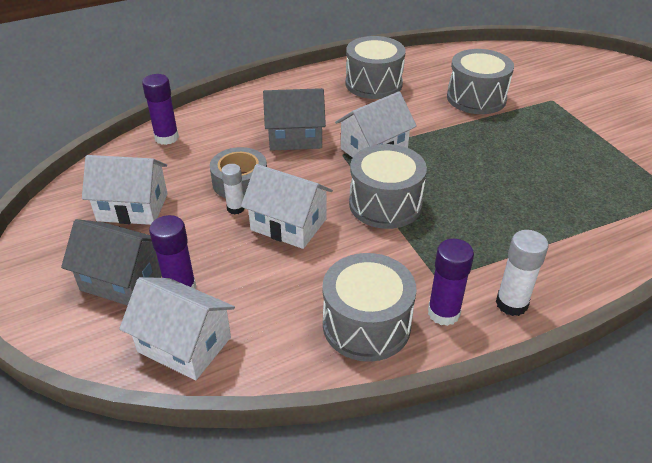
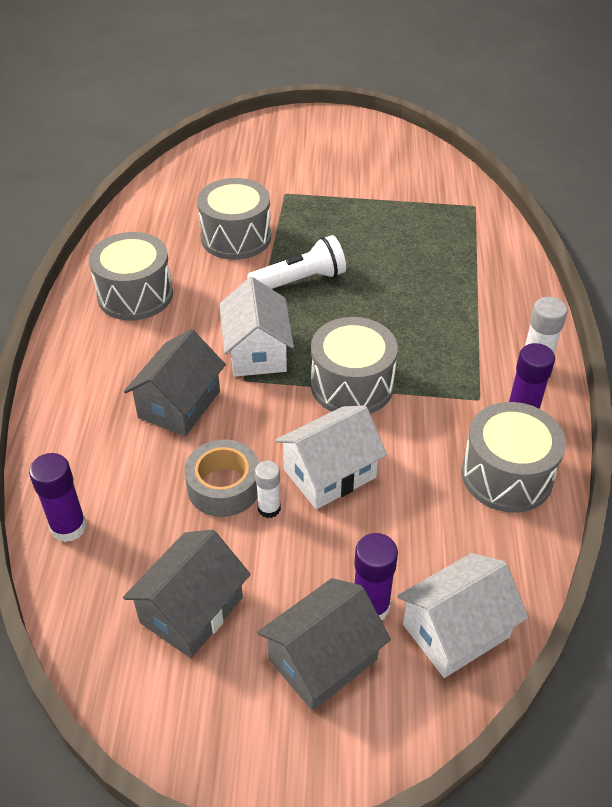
camera: 60 degrees left, 5 degrees up
(132, 207) = (192, 610): white house -> grey house
(466, 141) = (300, 281): none -> white flashlight

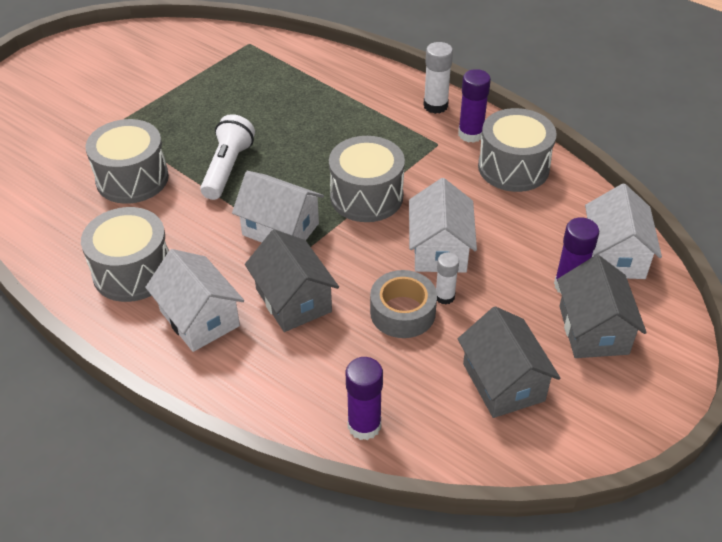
camera: 55 degrees left, 0 degrees up
(114, 359) = (199, 318): none -> white house

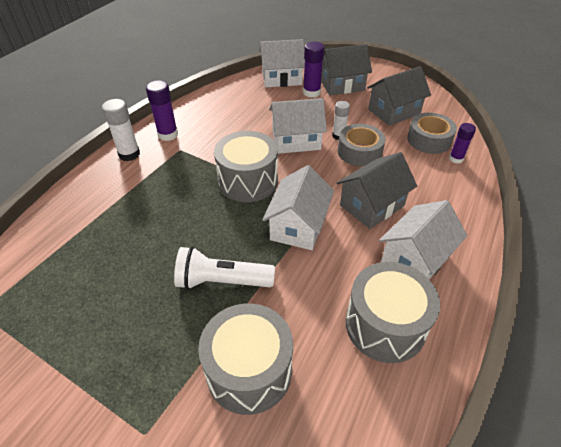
camera: 100 degrees left, 0 degrees up
(364, 425) = (456, 159): purple glue stick -> purple glue stick, size x0.66
(417, 406) = (429, 140): none -> grey tape
(513, 167) = (206, 114): grey drum -> none

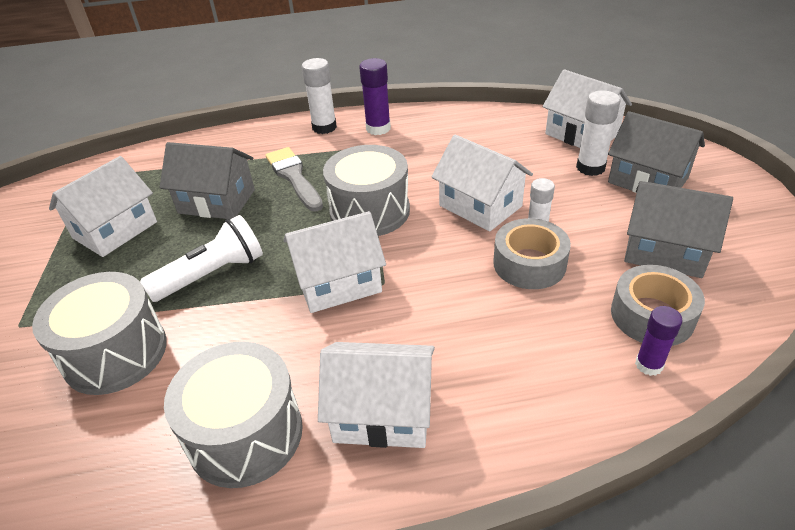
camera: 55 degrees right, 5 degrees down
(93, 320) = (115, 230): none -> white house
(166, 194) = (294, 177): none -> grey brush
(222, 281) = (212, 274): white flashlight -> white flashlight turned 90 degrees clockwise
(311, 92) = (590, 167): purple glue stick -> white glue stick
(372, 205) = (438, 325): grey house -> grey house (216, 201)

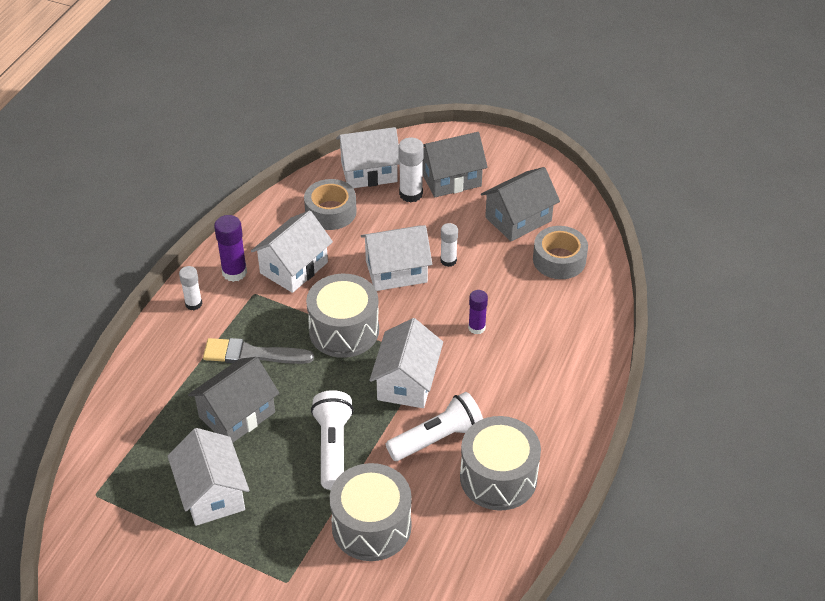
camera: 60 degrees left, 5 degrees up
(274, 346) = (437, 438): none -> white flashlight
(324, 127) = (193, 304): white glue stick -> white glue stick, size x0.66
(382, 413) = (532, 410): white house -> white house (294, 268)
(529, 264) = (474, 282): grey tape -> grey tape (330, 212)
(649, 365) = (588, 285): purple glue stick -> purple glue stick (476, 328)

